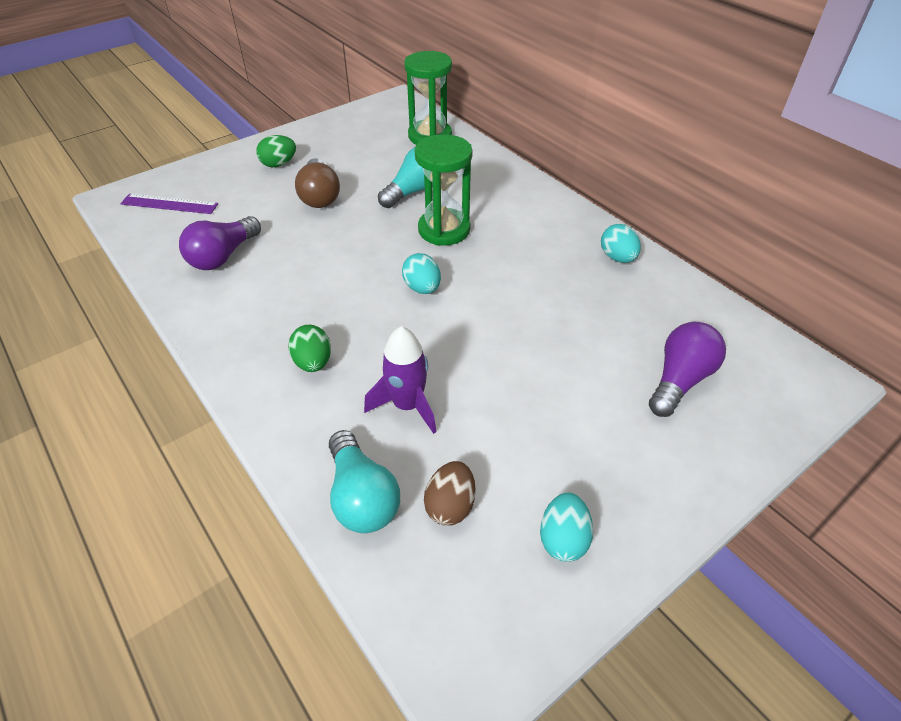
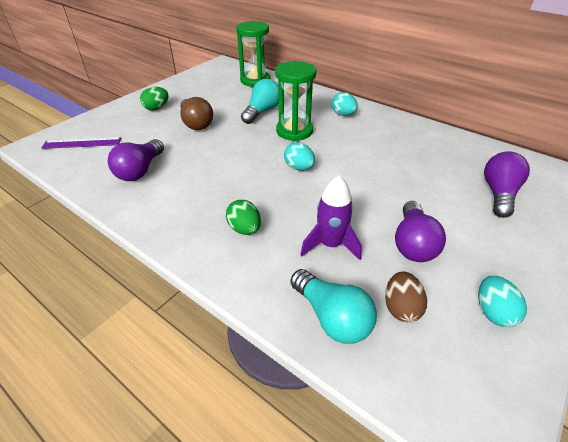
camera: 15 degrees left, 5 degrees down
(514, 426) = (413, 243): none -> purple light bulb
(617, 258) = (415, 131): turquoise egg -> turquoise egg (343, 114)

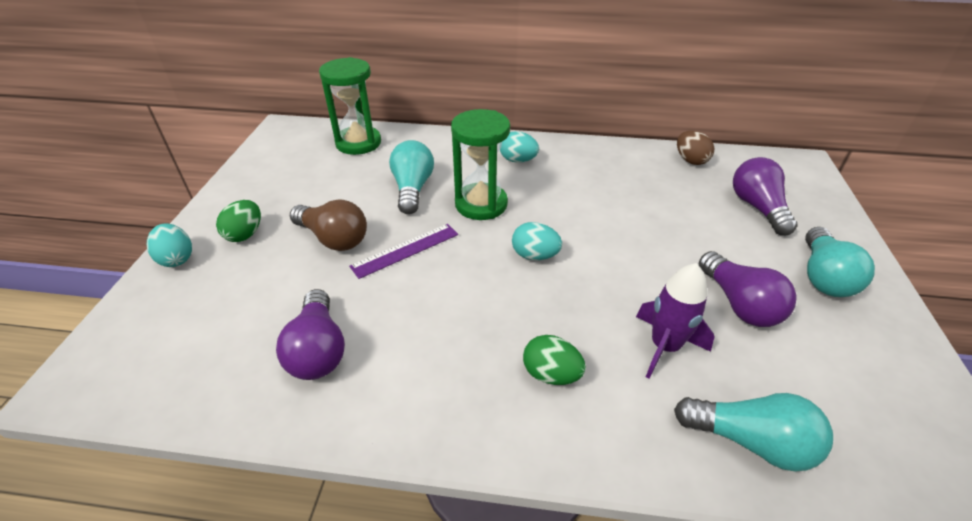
camera: 30 degrees left, 0 degrees up
(82, 143) = (167, 343): purple ruler -> purple ruler (405, 250)
(401, 308) = (799, 390): brown egg -> brown egg (690, 160)
(493, 312) = (871, 349): turquoise egg -> turquoise egg (177, 258)
(505, 254) = (823, 276): none -> turquoise light bulb

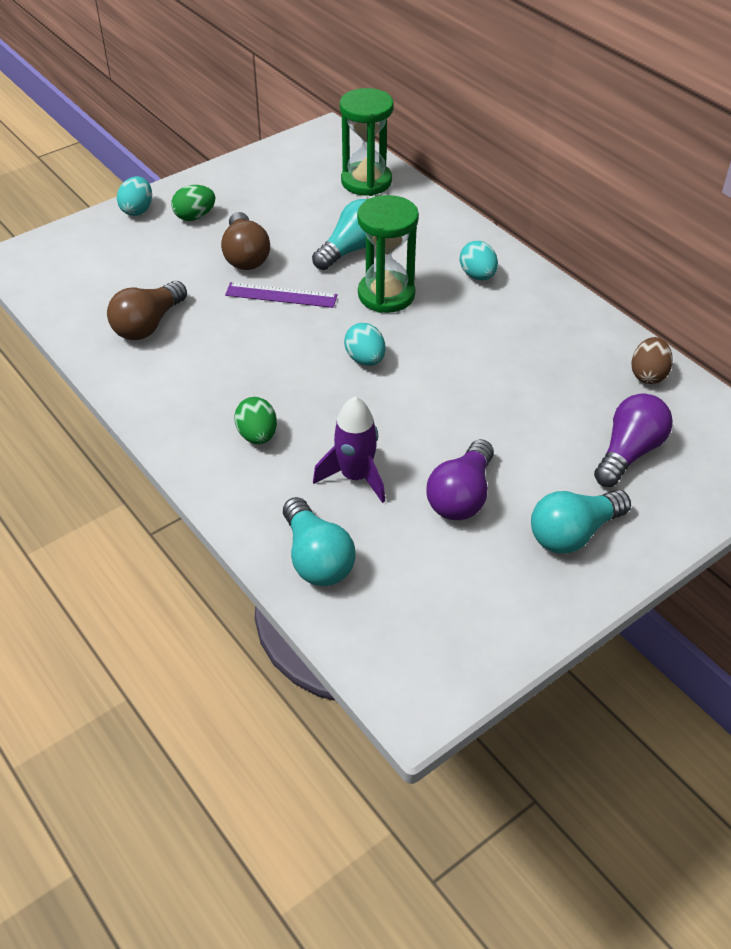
camera: 45 degrees right, 5 degrees up
(318, 350) = (148, 325): purple light bulb -> brown light bulb

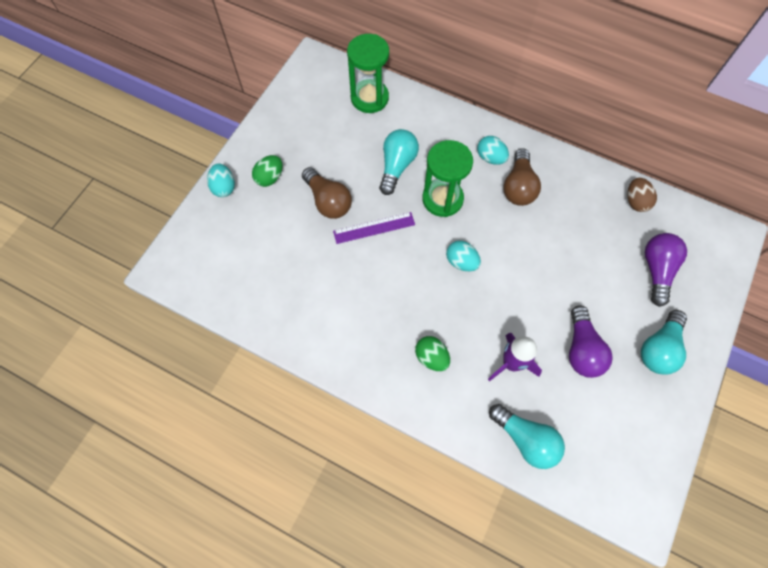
camera: 25 degrees left, 20 degrees up
(148, 325) = (300, 293): brown light bulb -> brown light bulb (518, 187)

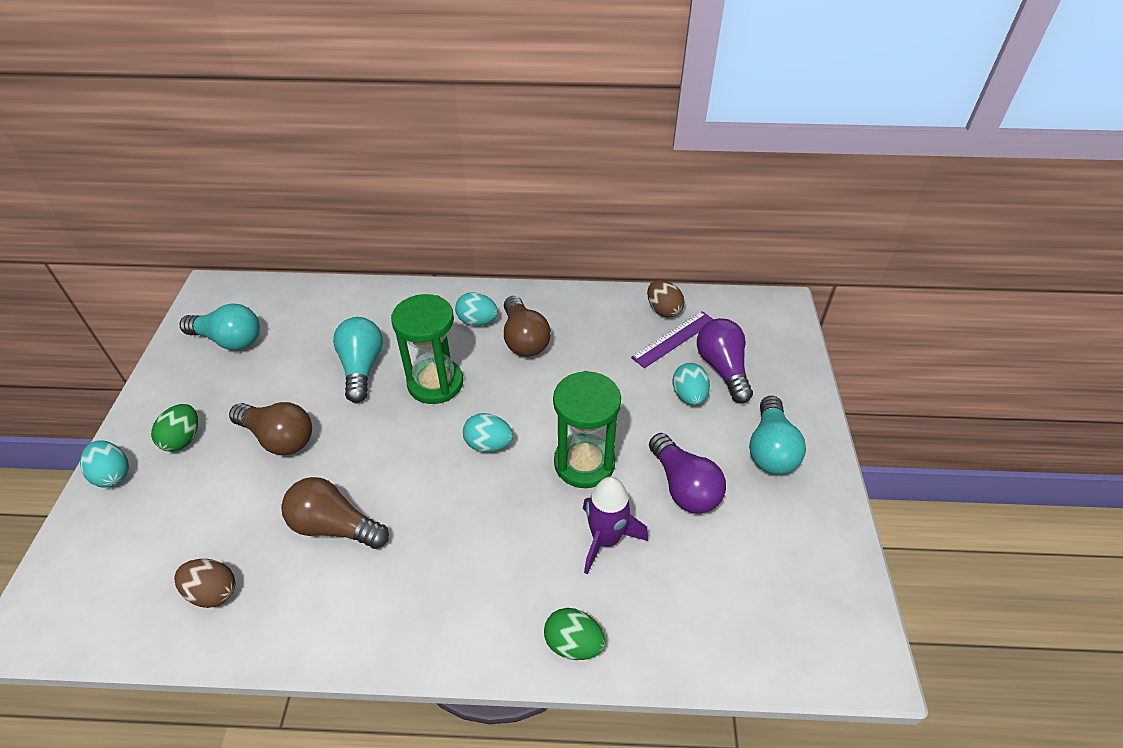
camera: 25 degrees left, 20 degrees down
(264, 293) = (213, 592): none -> brown egg
(345, 280) = (334, 526): none -> brown light bulb
(369, 98) = (299, 307): green hourglass -> green hourglass (584, 463)
(374, 228) = (355, 447): purple ruler -> purple ruler (674, 339)
(431, 357) = (496, 577): green egg -> green egg (573, 643)
(525, 439) = (669, 629): turquoise light bulb -> turquoise light bulb (229, 340)
(619, 282) = (689, 396): none -> turquoise egg

